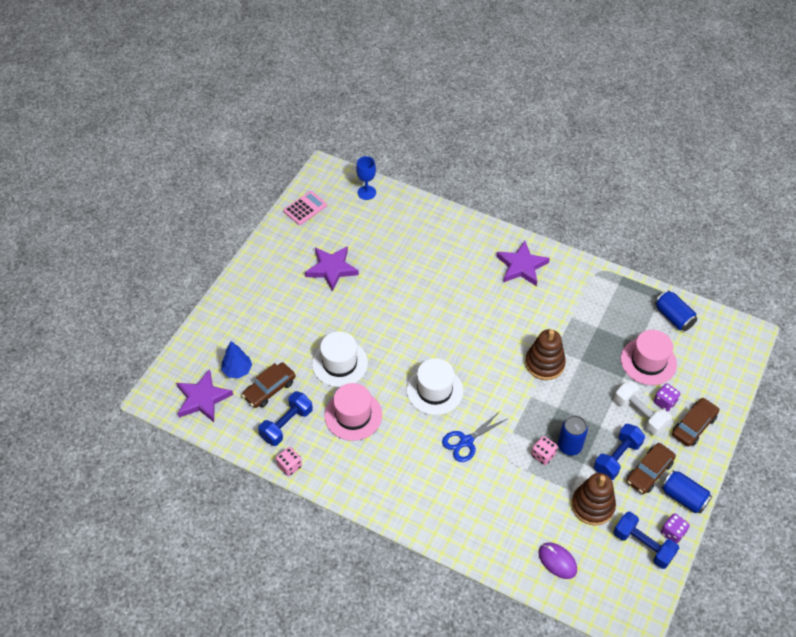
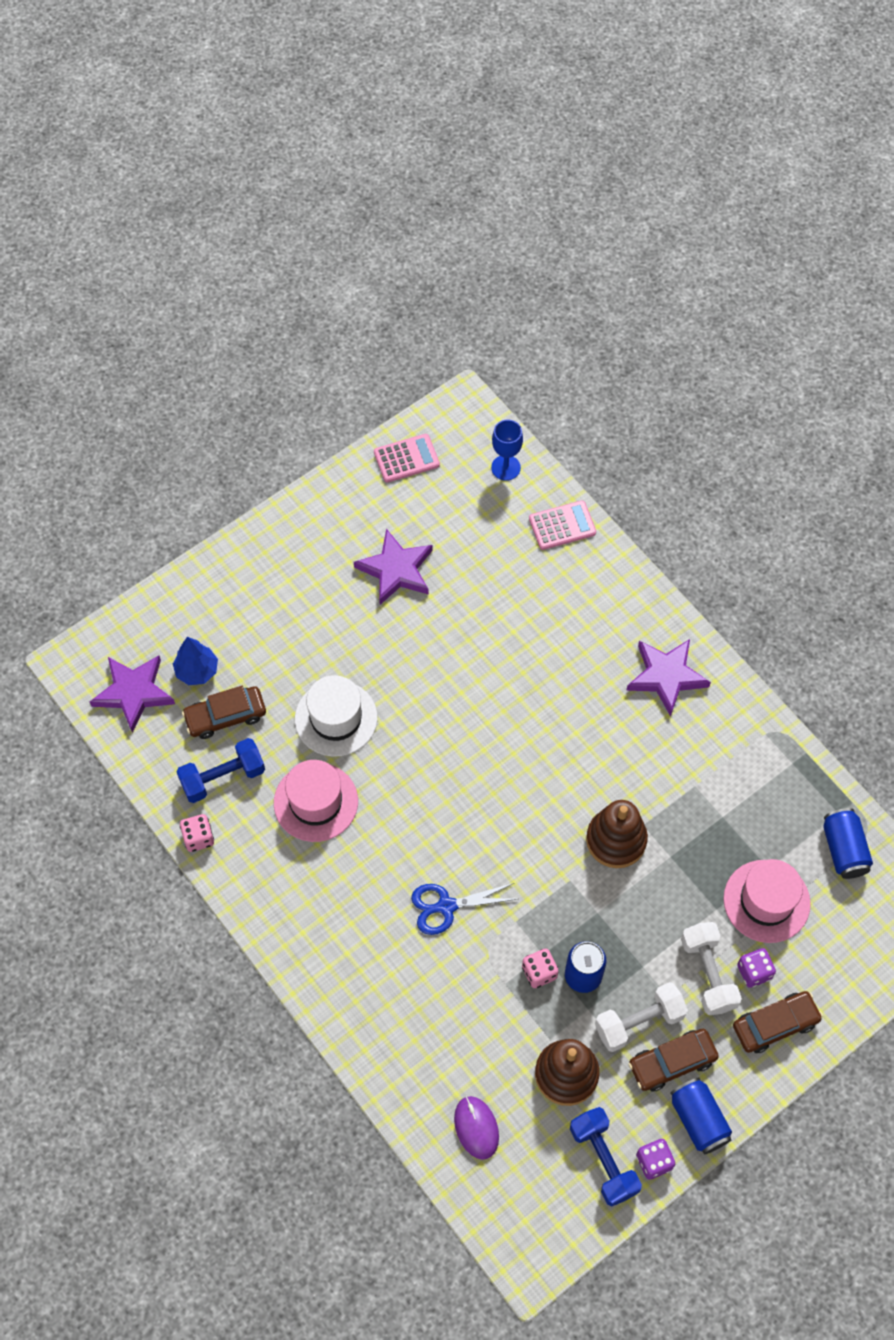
camera: 25 degrees right, 10 degrees up
(416, 211) = (562, 526): none -> pink calculator
(434, 390) = (442, 813): white hat -> none
(617, 457) = (639, 1022): blue dumbbell -> white dumbbell

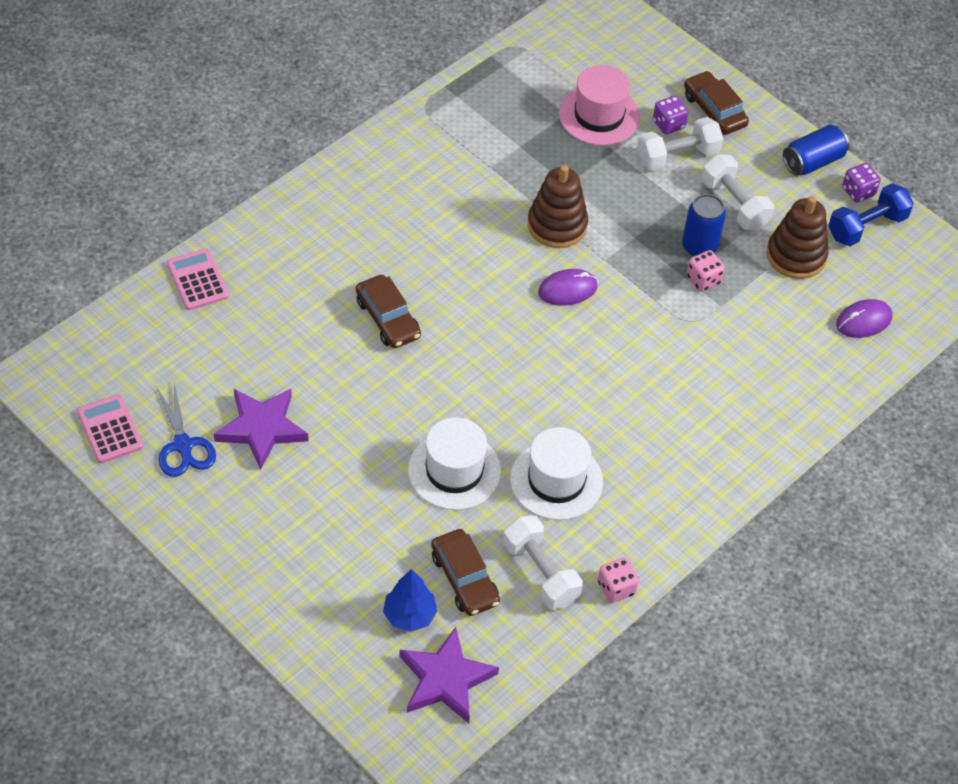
camera: 100 degrees left, 10 degrees down
(223, 777) = (540, 573): blue dumbbell -> white dumbbell
(316, 802) = (556, 480): pink hat -> white hat
(445, 906) = (652, 358): blue scissors -> blue scissors (183, 446)
(505, 468) = (122, 334): blue goblet -> none
(534, 839) = (567, 289): none -> purple mouse
(666, 676) = (373, 190): purple star -> none
(672, 1062) = (766, 180): brown car -> brown car (388, 319)
(844, 849) = (538, 62): blue can -> none

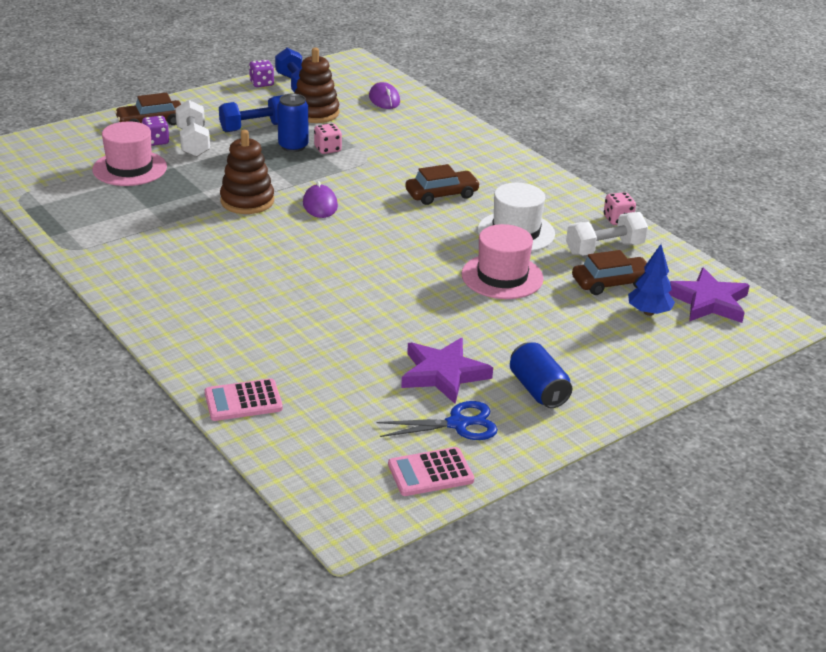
camera: 80 degrees left, 20 degrees down
(388, 319) = (327, 293): brown car -> brown car (441, 194)
(454, 470) = (502, 276): white hat -> pink hat
(734, 204) = (255, 128): white dumbbell -> blue dumbbell
(813, 162) = (224, 94): blue can -> blue can (538, 390)

